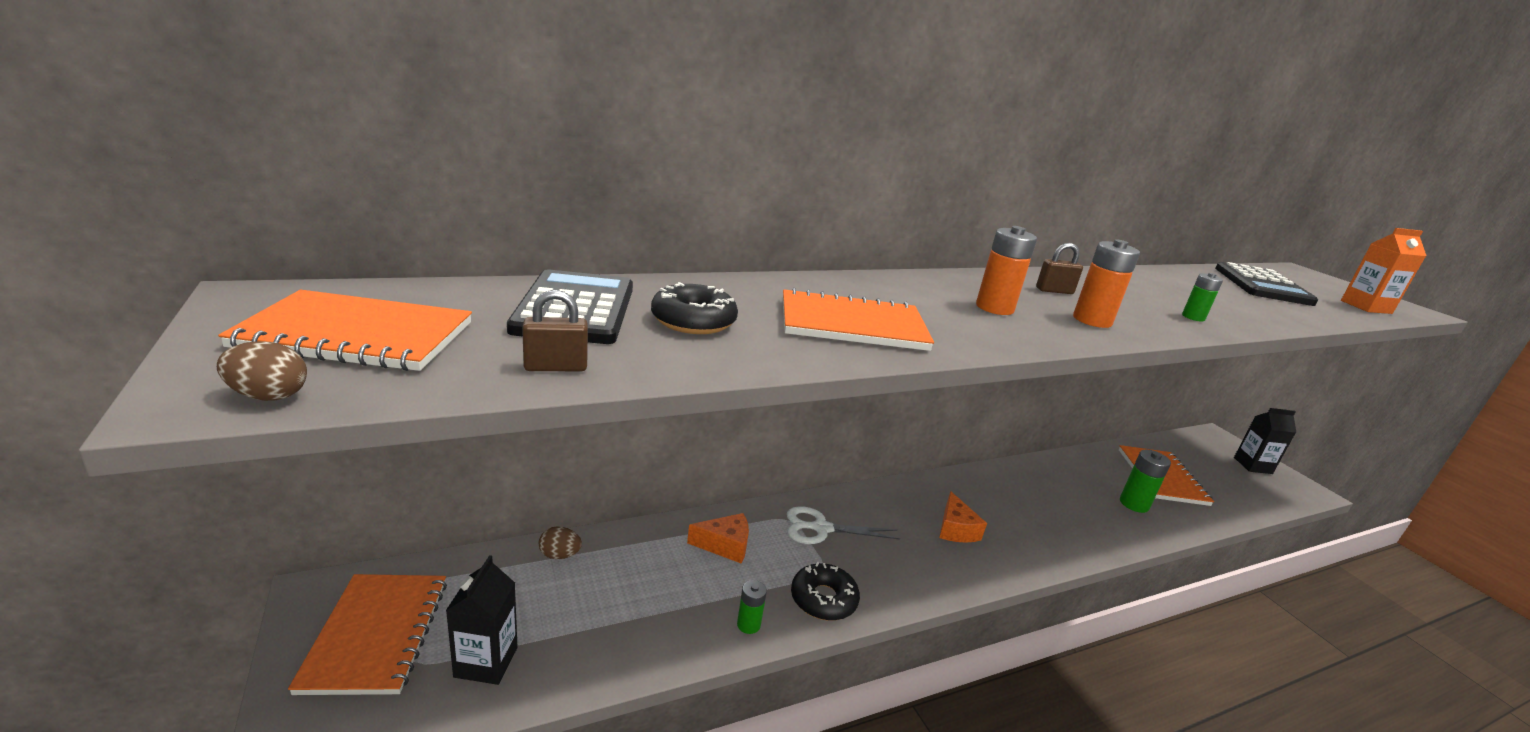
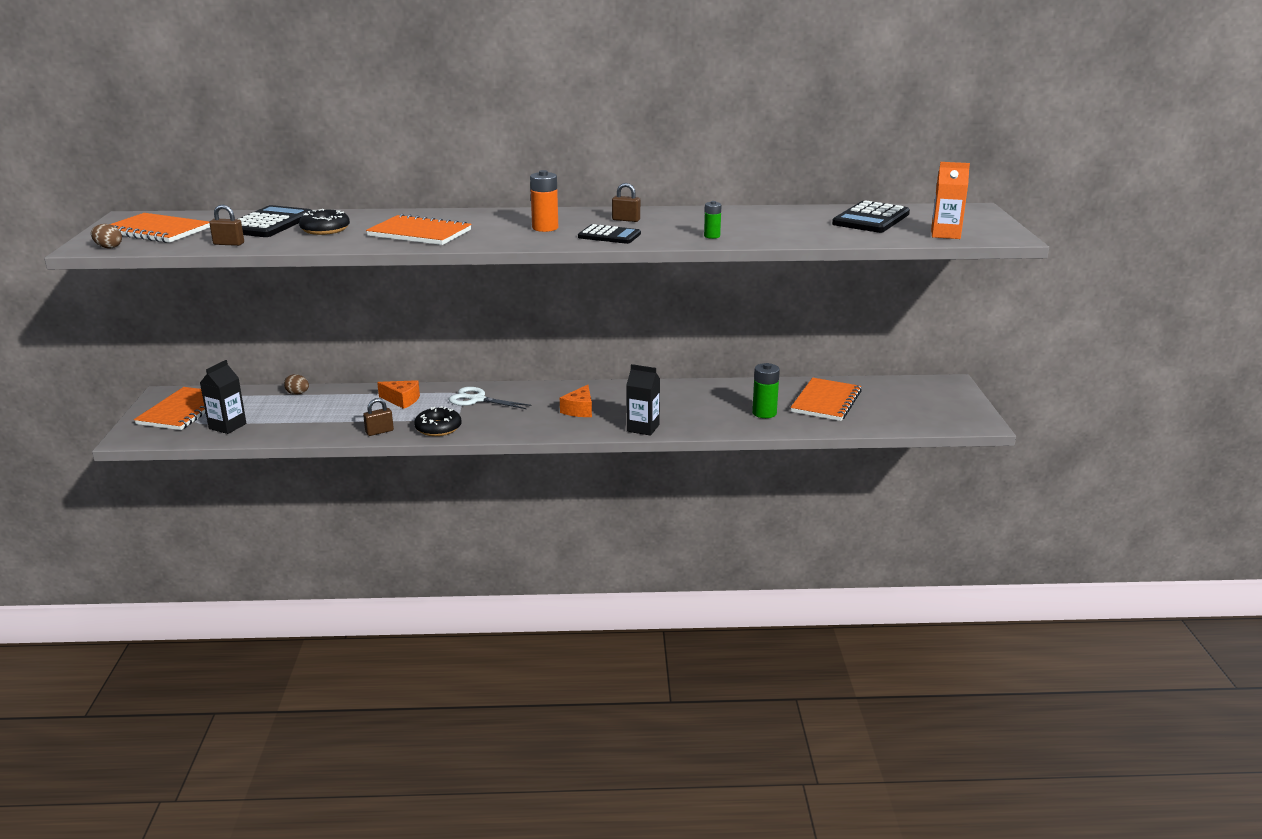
camera: 25 degrees right, 0 degrees up
(748, 624) = (379, 432): green battery -> brown padlock
(1092, 320) = (609, 235): orange battery -> black calculator
(1252, 465) = (948, 403): black carton -> black carton (643, 428)

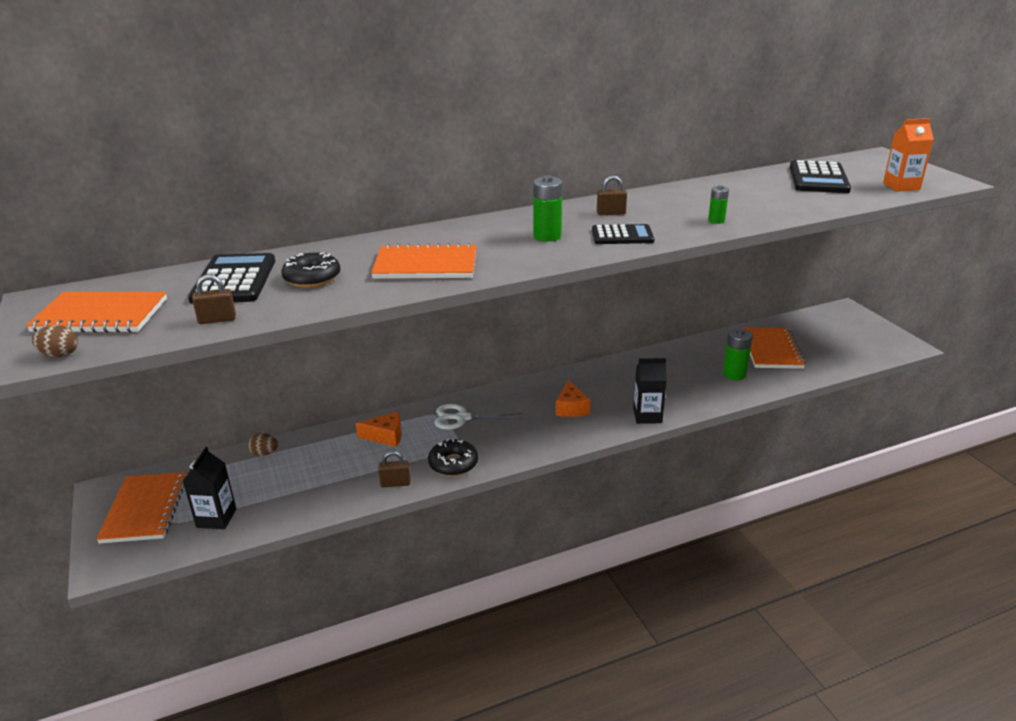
camera: 20 degrees left, 5 degrees up
(379, 432) = (395, 483): brown padlock -> brown padlock turned 45 degrees clockwise
(545, 228) = (547, 236): orange battery -> green battery

